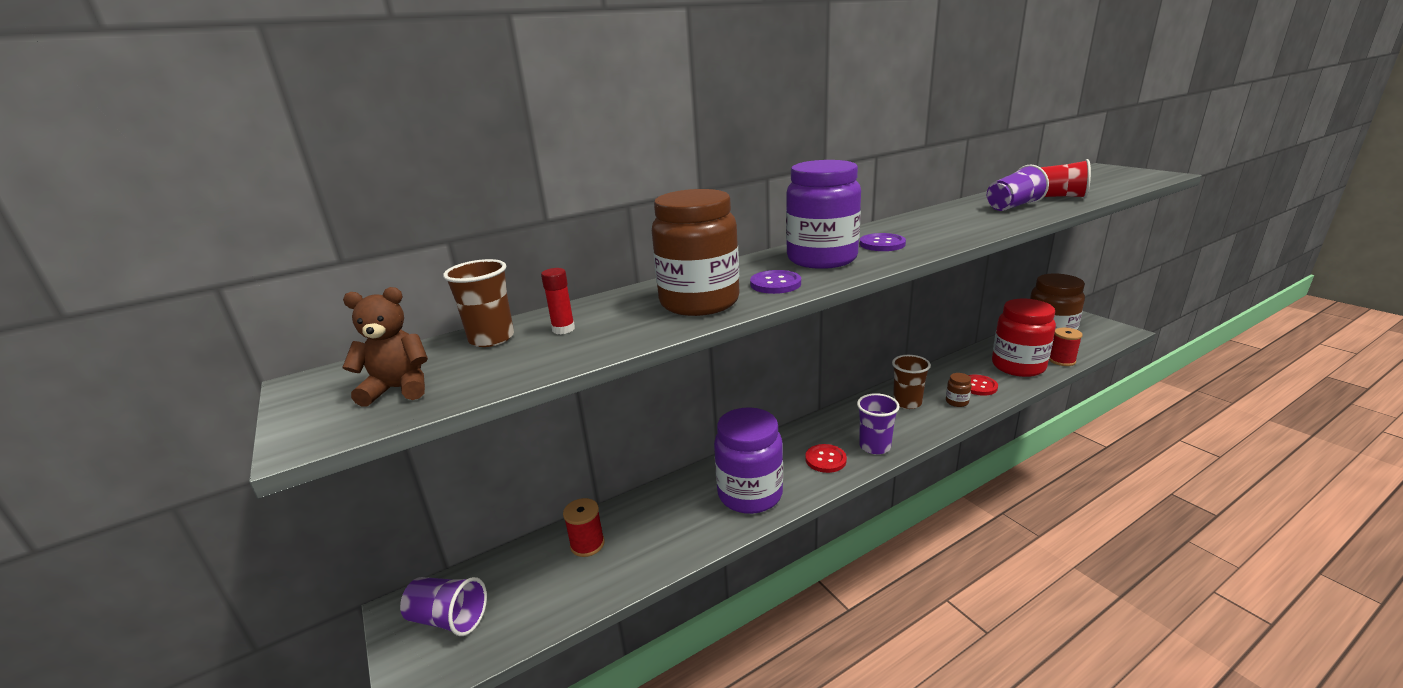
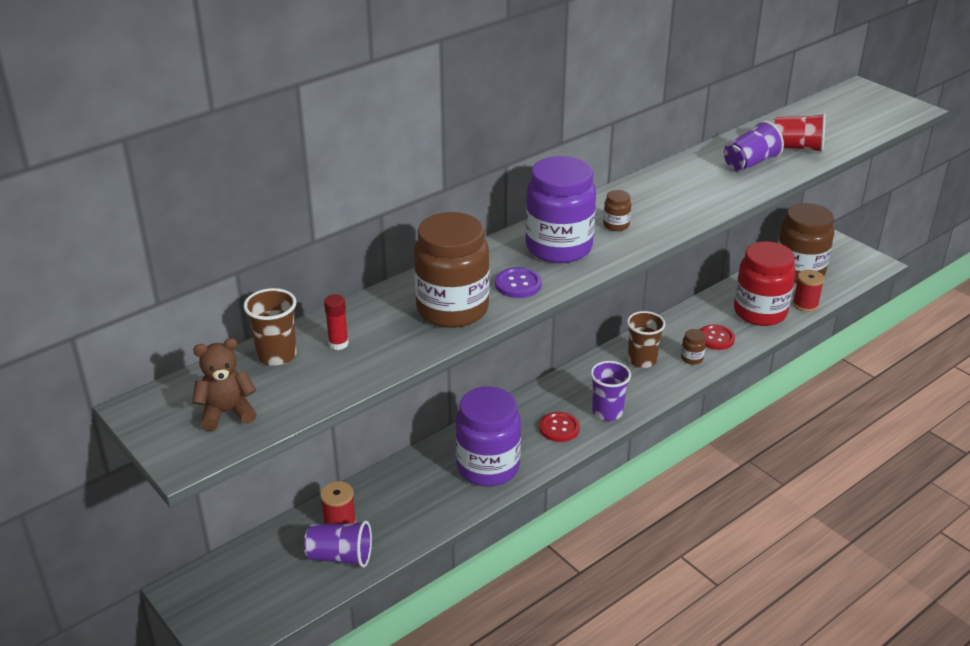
camera: 10 degrees left, 10 degrees up
(448, 619) = (231, 594): purple cup -> purple cup (340, 556)
(882, 244) = (616, 225): purple button -> brown jar

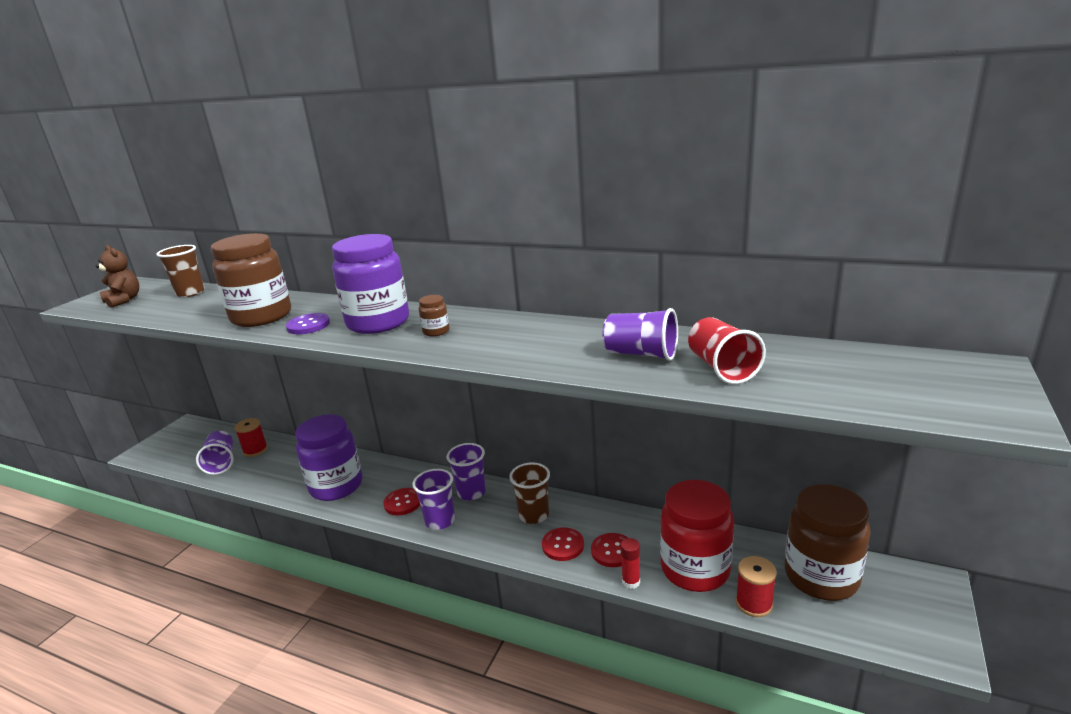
camera: 65 degrees right, 10 degrees down
(338, 344) = (207, 302): red glue stick -> red glue stick (631, 582)
(579, 384) = (471, 492): none -> purple cup
(692, 358) = (563, 545): brown jar -> red button

